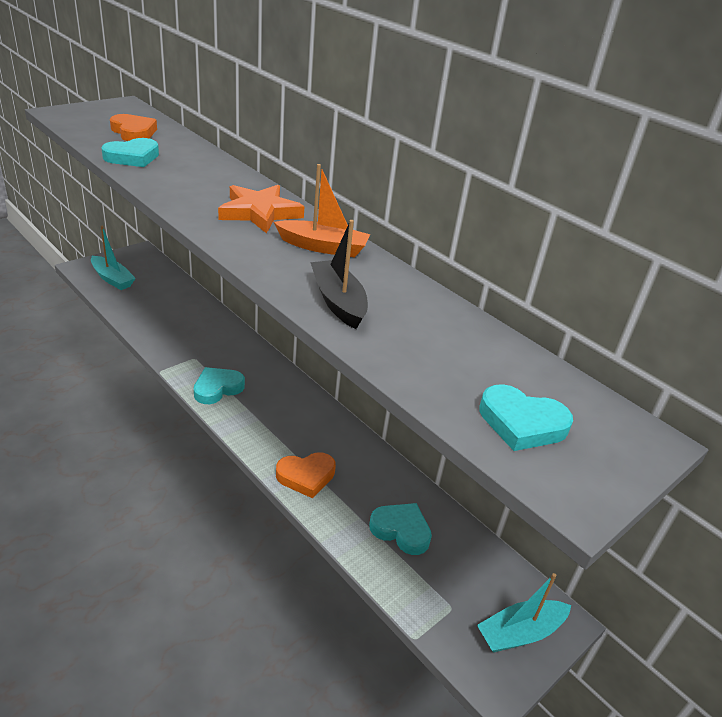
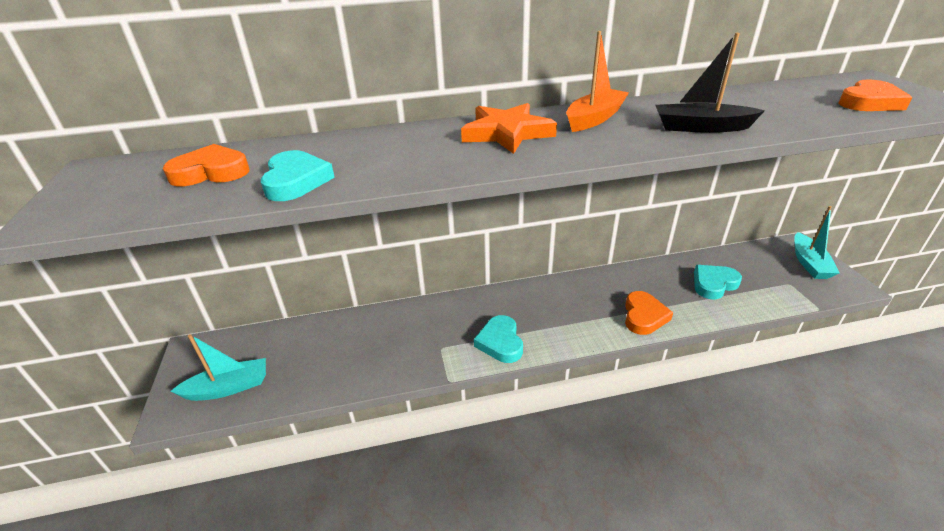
camera: 55 degrees left, 0 degrees up
(521, 423) = (869, 102): turquoise heart -> orange heart

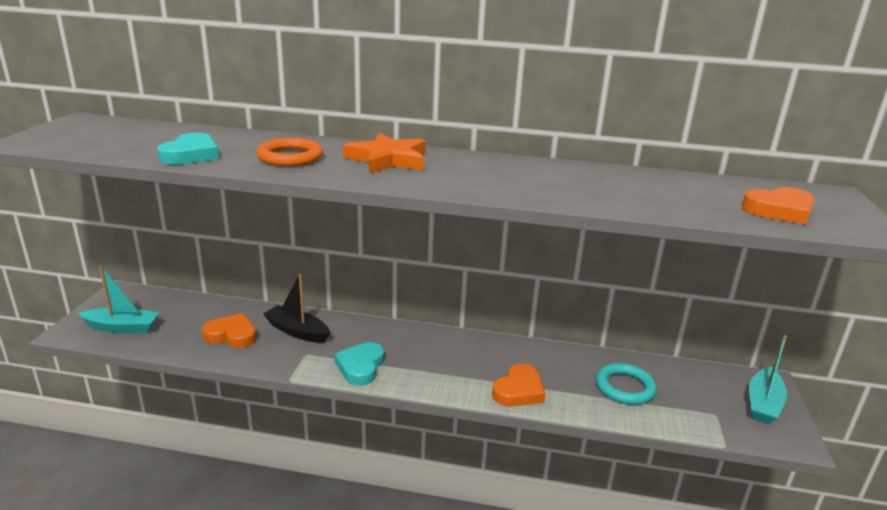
camera: 20 degrees right, 10 degrees down
(211, 172) = (146, 137): orange heart -> orange heart (232, 335)
(409, 155) = (290, 157): none -> orange ring
(594, 118) = (479, 165): orange boat -> none
(700, 127) = (561, 192): black boat -> black boat (297, 331)
(713, 284) = (624, 387): turquoise heart -> turquoise ring

